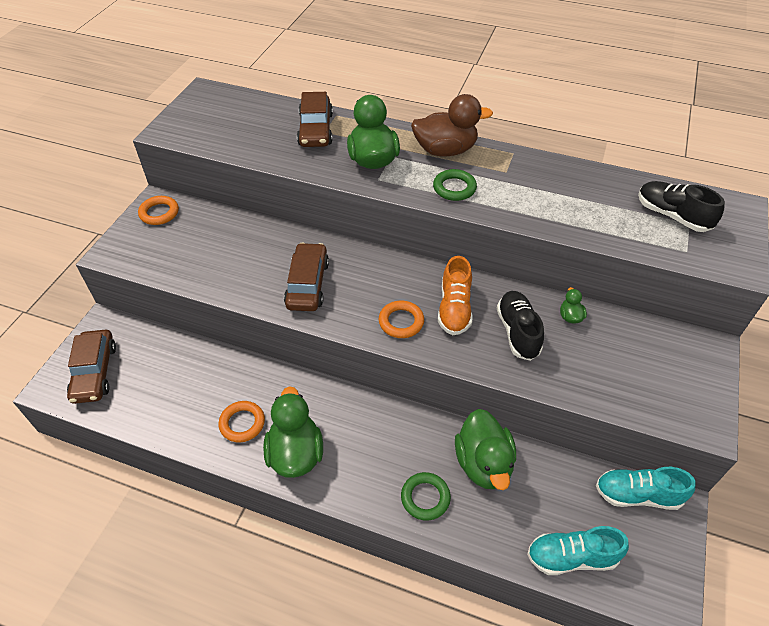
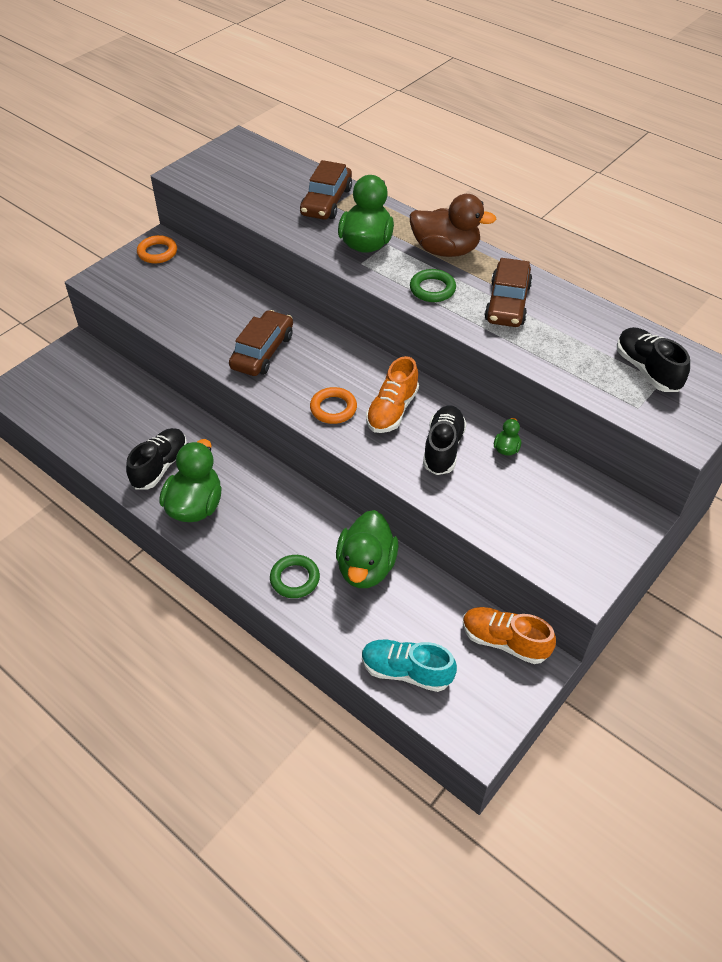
camera: 20 degrees right, 0 degrees up
(95, 372) = (52, 386): brown car -> brown car (507, 303)
(242, 423) = (160, 466): orange ring -> black shoe
(637, 495) = (504, 641): turquoise shoe -> orange shoe

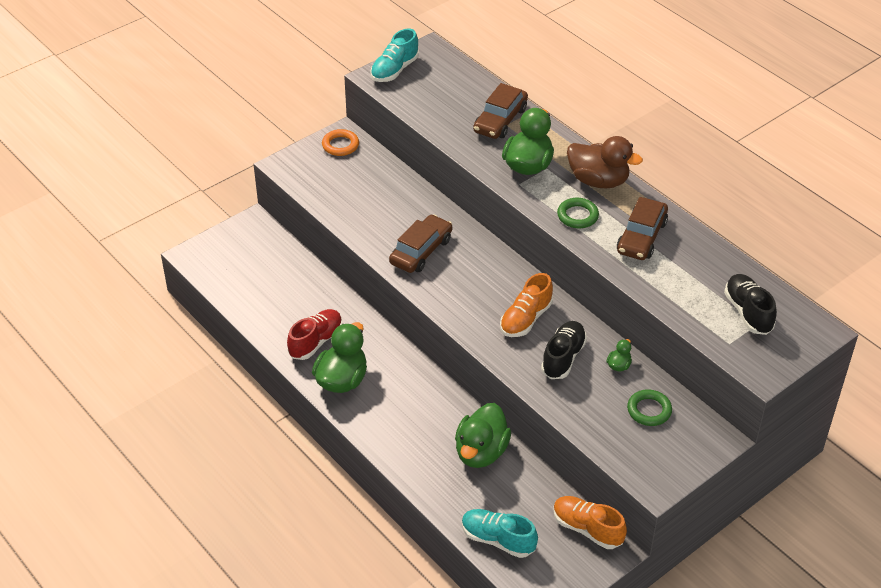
camera: 10 degrees right, 5 degrees down
(160, 466) = (316, 342): black shoe -> red shoe
(204, 165) = (394, 70): none -> turquoise shoe
(295, 579) = (418, 453): green ring -> green ring (649, 410)
(333, 408) = (474, 310): orange ring -> none

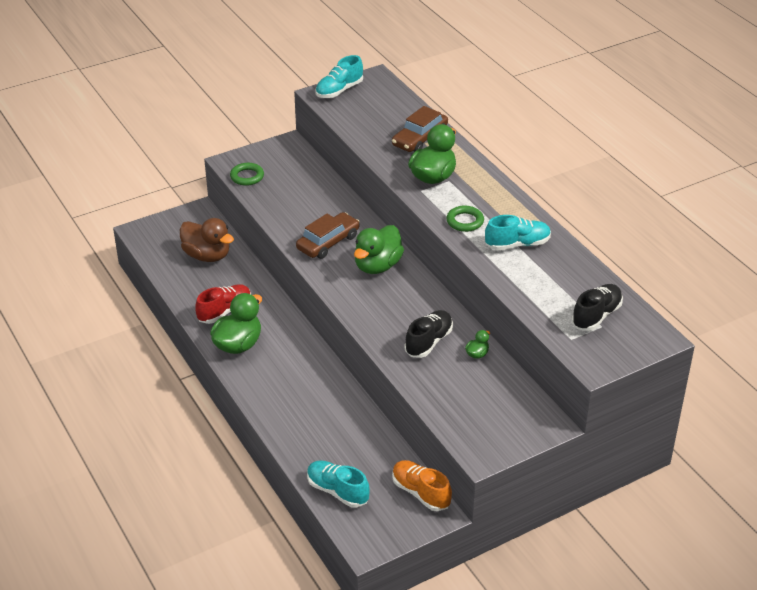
camera: 10 degrees right, 5 degrees down
(340, 145) = (283, 151): orange ring -> none
(481, 452) = (343, 418): green duck -> green duck (377, 266)
(525, 319) = (404, 307): orange shoe -> none
(598, 181) = (492, 195): brown duck -> brown duck (207, 255)
(641, 237) = (517, 244): brown car -> turquoise shoe
(649, 410) = (493, 394): green ring -> green ring (247, 176)
(748, 312) = (596, 316): black shoe -> black shoe turned 45 degrees clockwise

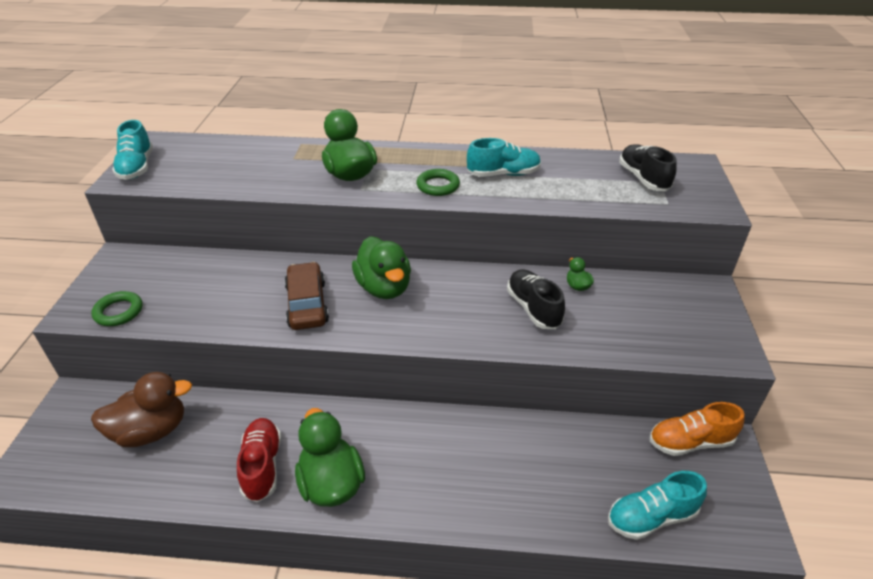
camera: 55 degrees left, 0 degrees up
(419, 139) = (283, 158): brown car -> none
(517, 244) = (503, 174): turquoise shoe -> turquoise shoe turned 60 degrees clockwise

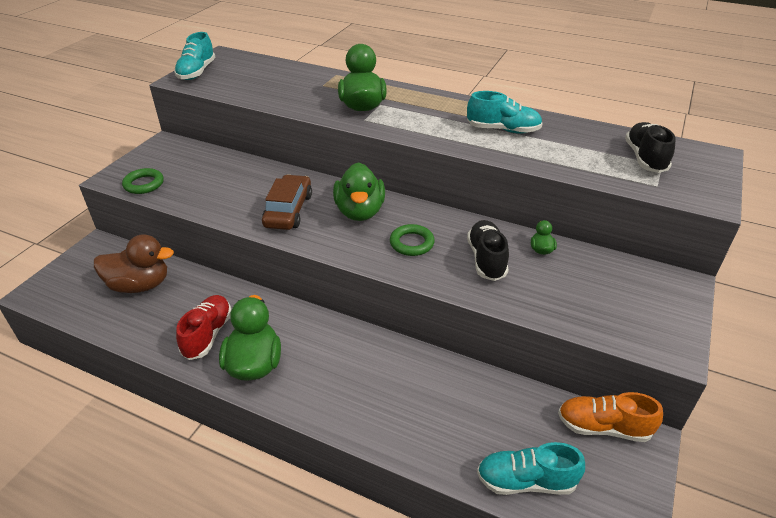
camera: 20 degrees right, 0 degrees up
(438, 186) = (435, 129): green ring -> green ring (411, 243)

